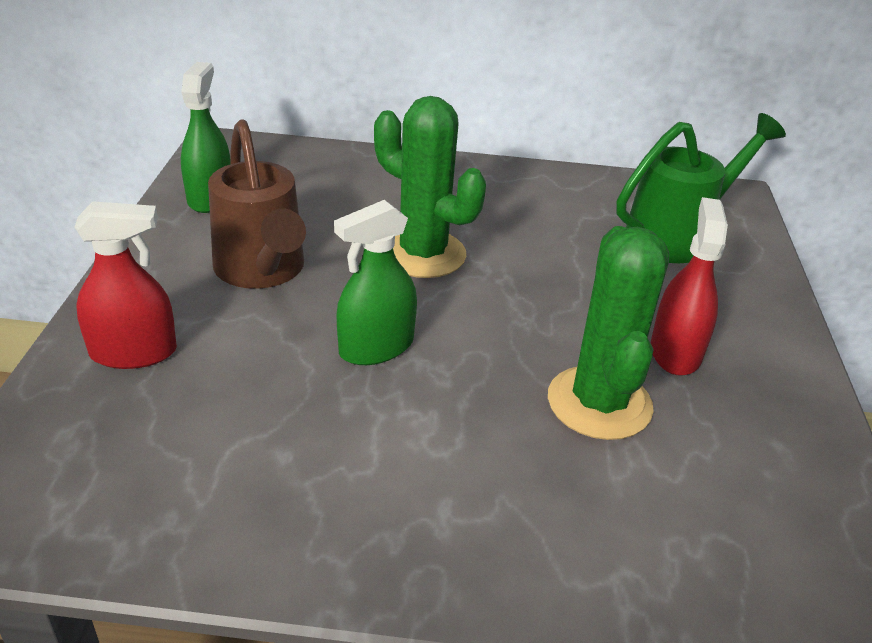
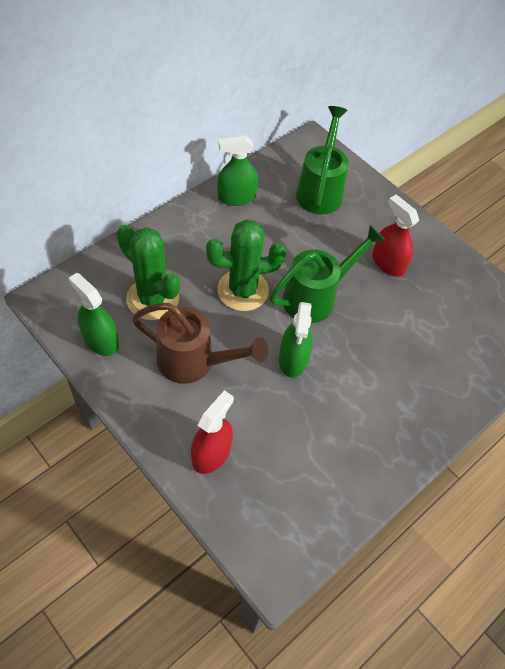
camera: 50 degrees left, 20 degrees up
(506, 316) = (315, 297): none -> green watering can
(549, 186) = (236, 197): none -> green spray bottle
(599, 403) = (393, 313): green cactus -> green cactus (152, 299)

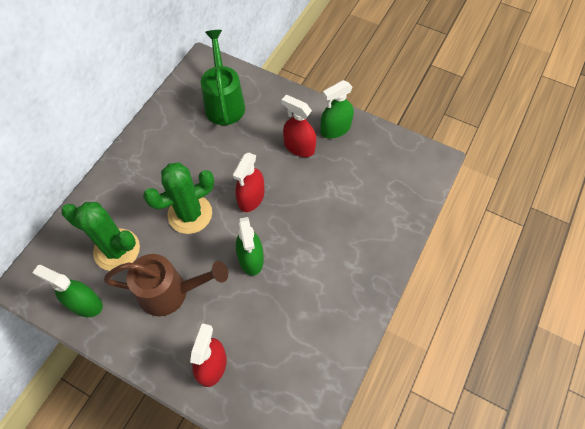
camera: 15 degrees left, 5 degrees up
(236, 197) = (157, 133): green spray bottle -> green spray bottle (335, 129)
(315, 297) = (251, 198): green watering can -> red spray bottle

